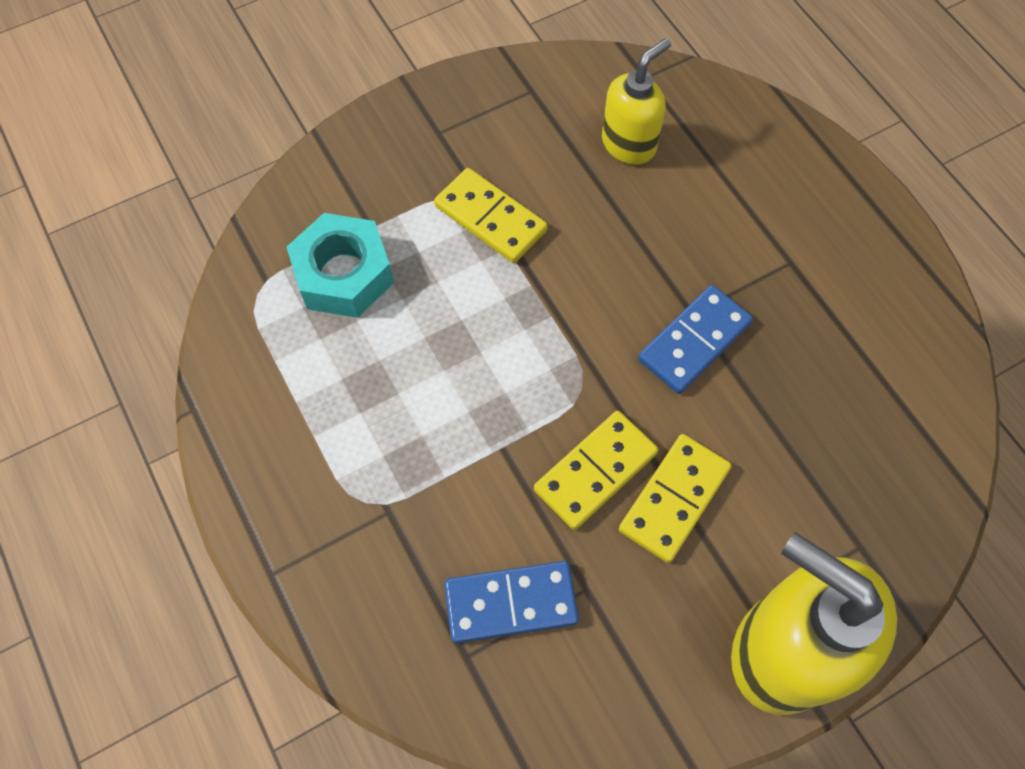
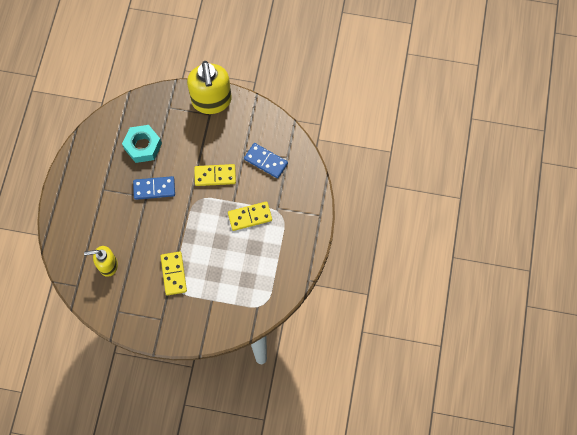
camera: 140 degrees left, 5 degrees up
(343, 274) = (233, 290): turquoise nut -> turquoise nut (143, 146)
(674, 499) = (202, 153): yellow domino -> yellow domino (250, 217)

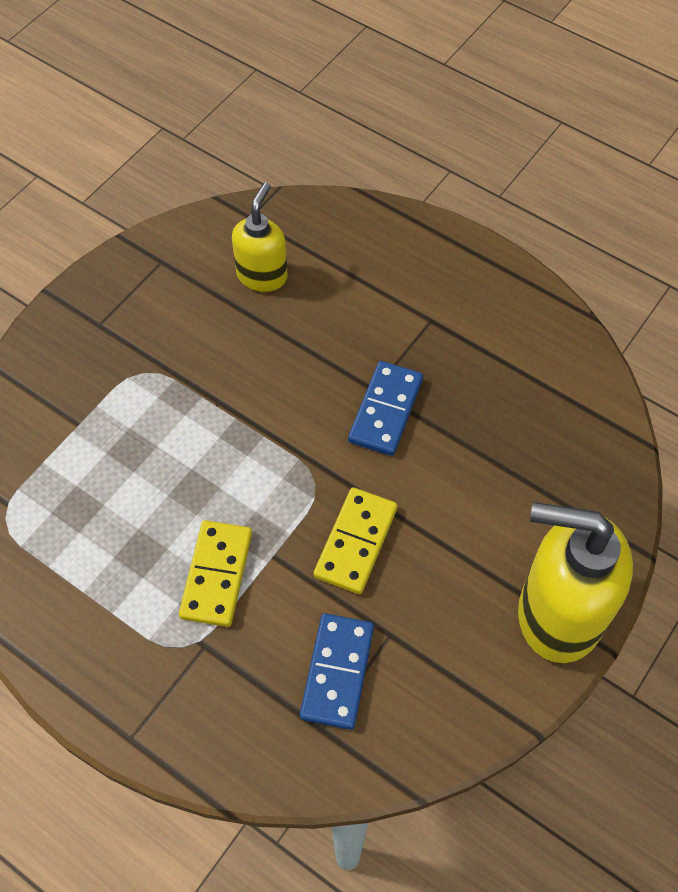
camera: 115 degrees right, 10 degrees down
(143, 146) = (499, 425): turquoise nut -> none
(174, 274) = (176, 378): yellow domino -> none
(266, 161) = (337, 672): blue domino -> blue domino turned 45 degrees counterclockwise

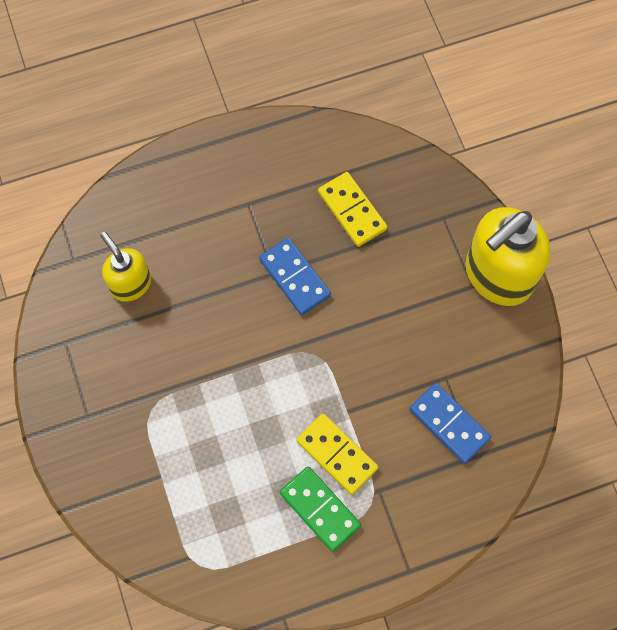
camera: 55 degrees left, 10 degrees up
(142, 596) = (319, 509): none -> green domino
(355, 542) = (373, 357): yellow domino -> yellow domino (352, 211)

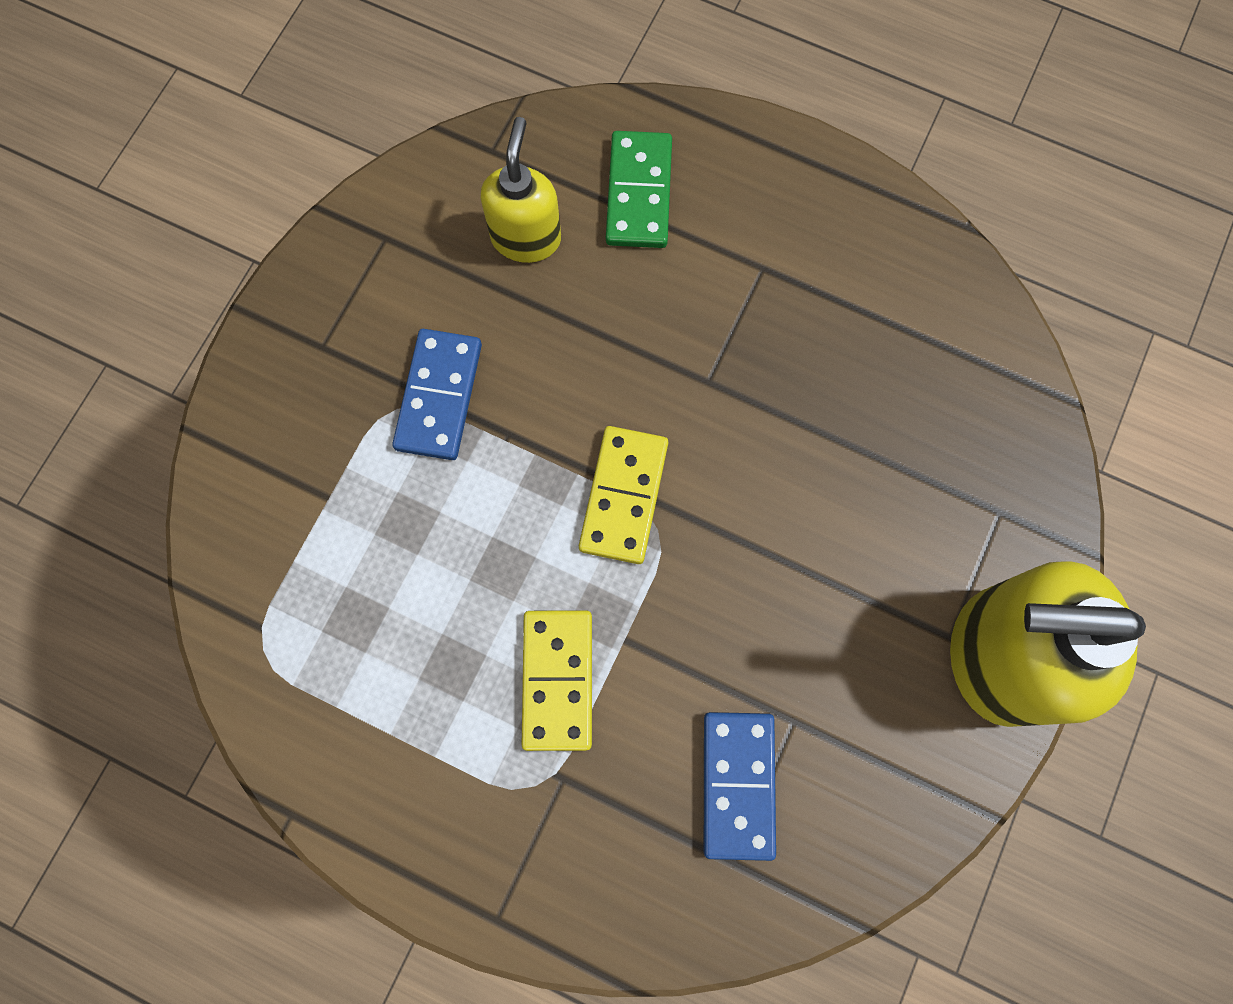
camera: 45 degrees right, 5 degrees up
(295, 277) = (729, 410): blue domino -> blue domino (439, 396)
(319, 509) = (468, 727): green domino -> green domino (638, 193)
(352, 211) = (886, 393): yellow domino -> yellow domino (623, 496)

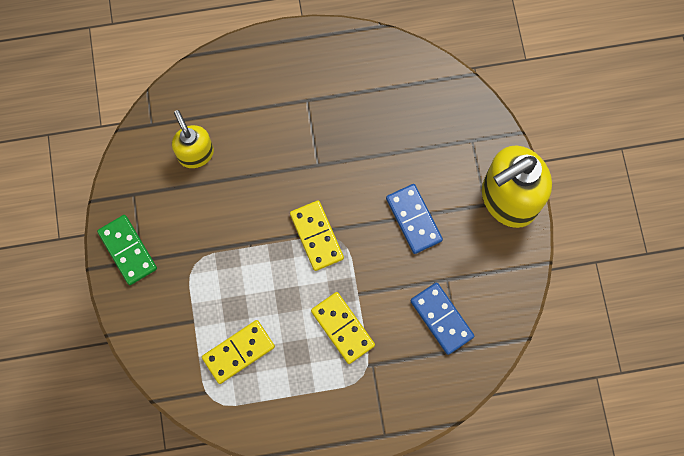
camera: 35 degrees left, 0 degrees up
(361, 599) = (238, 352): none -> yellow domino
(439, 396) = (209, 247): blue domino -> blue domino (414, 219)
(638, 193) = (230, 101): green domino -> green domino (127, 250)

